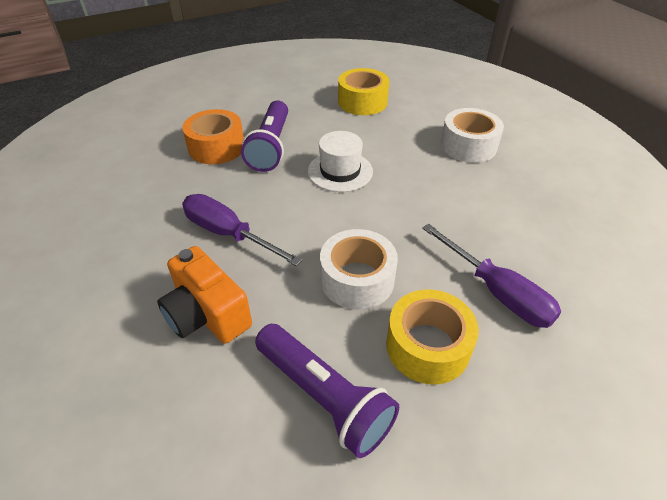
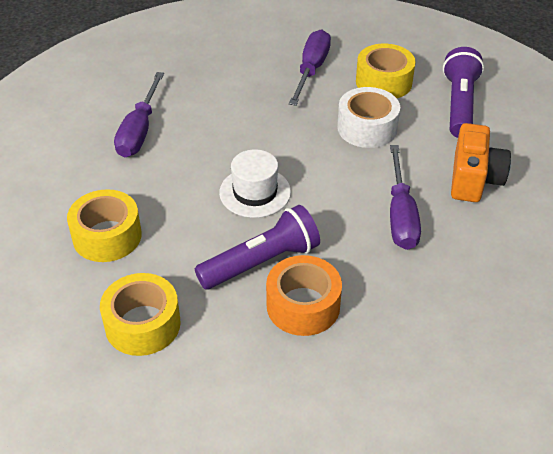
camera: 125 degrees left, 0 degrees up
(279, 93) = (143, 324): none -> yellow tape
(468, 146) = (139, 131): white tape -> purple screwdriver

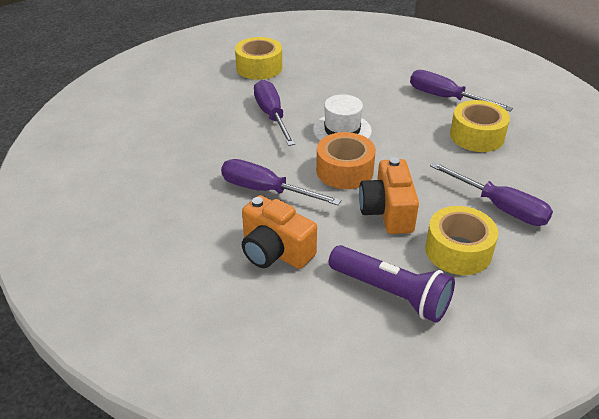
camera: 115 degrees right, 5 degrees down
(107, 236) = (340, 68): yellow tape -> yellow tape (477, 136)
(261, 262) = (272, 115): purple flashlight -> purple screwdriver
(303, 306) = (222, 121): orange tape -> orange tape (344, 171)
(367, 128) = (387, 212): white tape -> orange camera

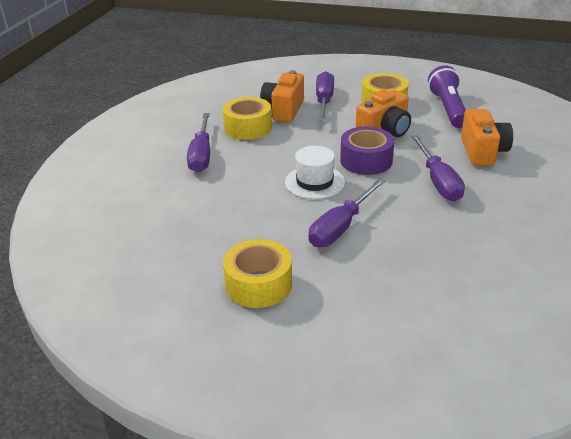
camera: 125 degrees left, 5 degrees down
(344, 171) = (366, 160): orange tape -> purple tape
(499, 171) = (283, 110): none -> orange camera

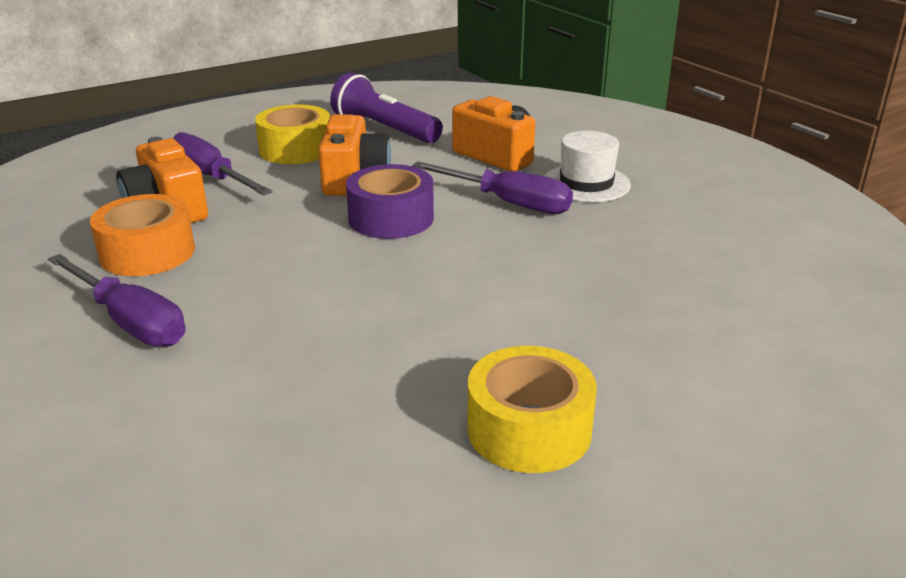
camera: 50 degrees left, 5 degrees down
(248, 128) = (147, 253): yellow tape -> orange tape
(314, 182) = (372, 271): white hat -> white hat (586, 183)
(341, 227) = (497, 303): purple screwdriver -> none

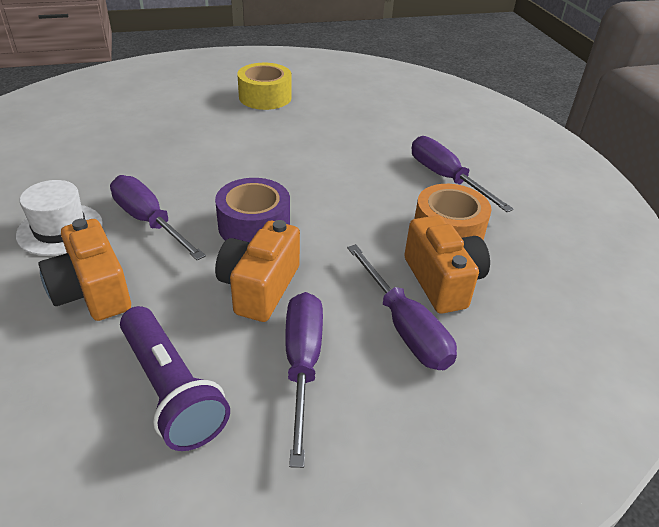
camera: 165 degrees left, 10 degrees up
(295, 149) = (302, 365): yellow tape -> purple screwdriver

